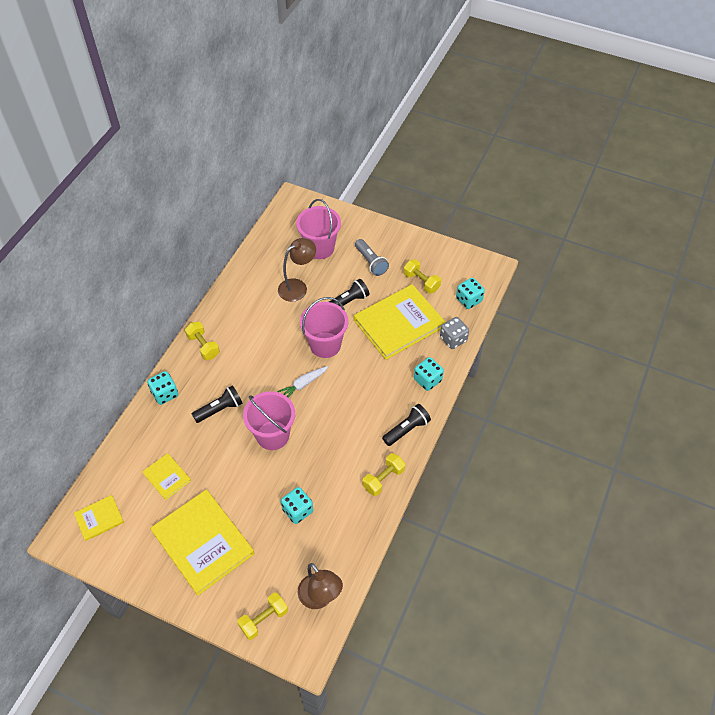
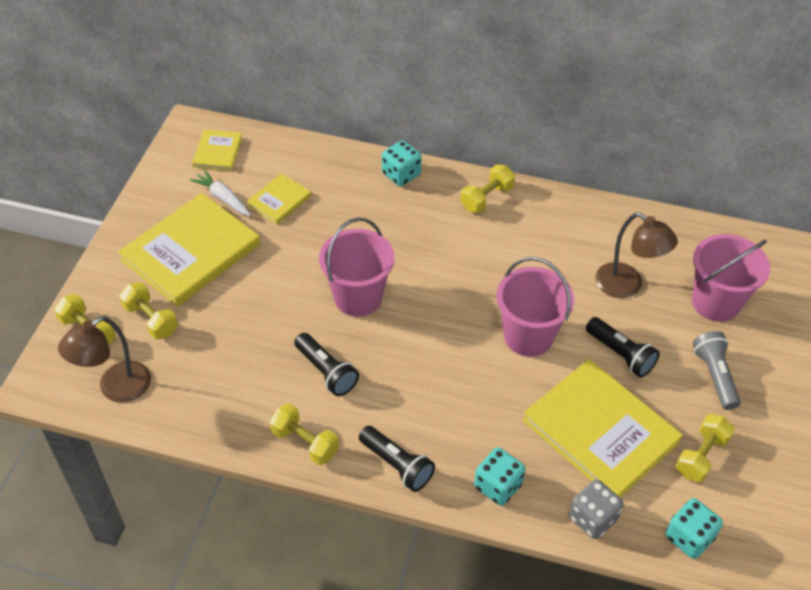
camera: 80 degrees right, 5 degrees down
(99, 518) = (217, 152): yellow book -> yellow book turned 45 degrees clockwise
(220, 409) = (388, 233): black flashlight -> black flashlight (326, 371)
(262, 573) = (151, 320): none -> yellow dumbbell
(297, 510) = (244, 344): turquoise dice -> none
(303, 384) = (450, 320): white carrot -> white carrot (223, 198)
(371, 262) = (714, 376): grey flashlight -> grey flashlight turned 120 degrees clockwise

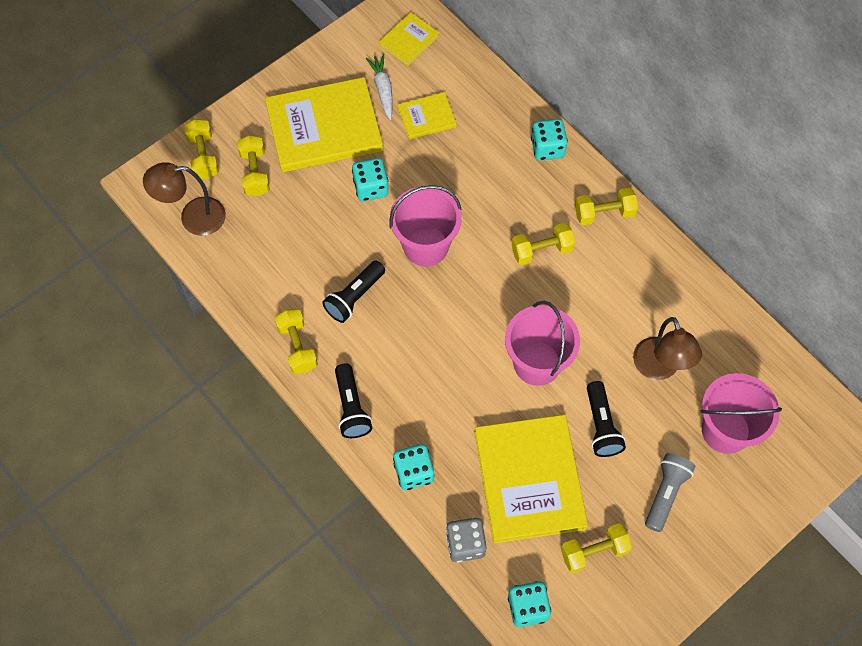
camera: 35 degrees right, 15 degrees up
(272, 277) = (371, 188): none -> turquoise dice
(326, 371) = (354, 297): black flashlight -> black flashlight turned 45 degrees clockwise
(459, 250) = (541, 250): none -> yellow dumbbell

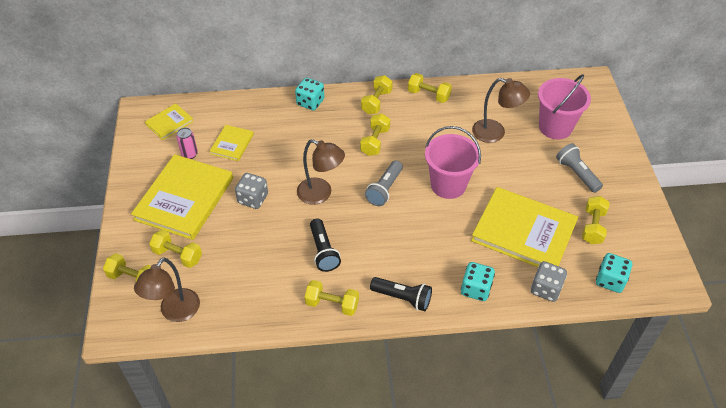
camera: 55 degrees left, 15 degrees down
(371, 188) = (253, 199): turquoise dice -> grey dice
(383, 89) = (189, 154): white carrot -> pink can
(409, 40) = (169, 123): yellow book -> yellow book turned 60 degrees clockwise
(425, 246) = (321, 194): pink bucket -> brown lamp
(480, 303) = (384, 189): none -> grey flashlight
(601, 425) = (512, 178): black flashlight -> none
(662, 260) = (428, 95): none -> yellow dumbbell

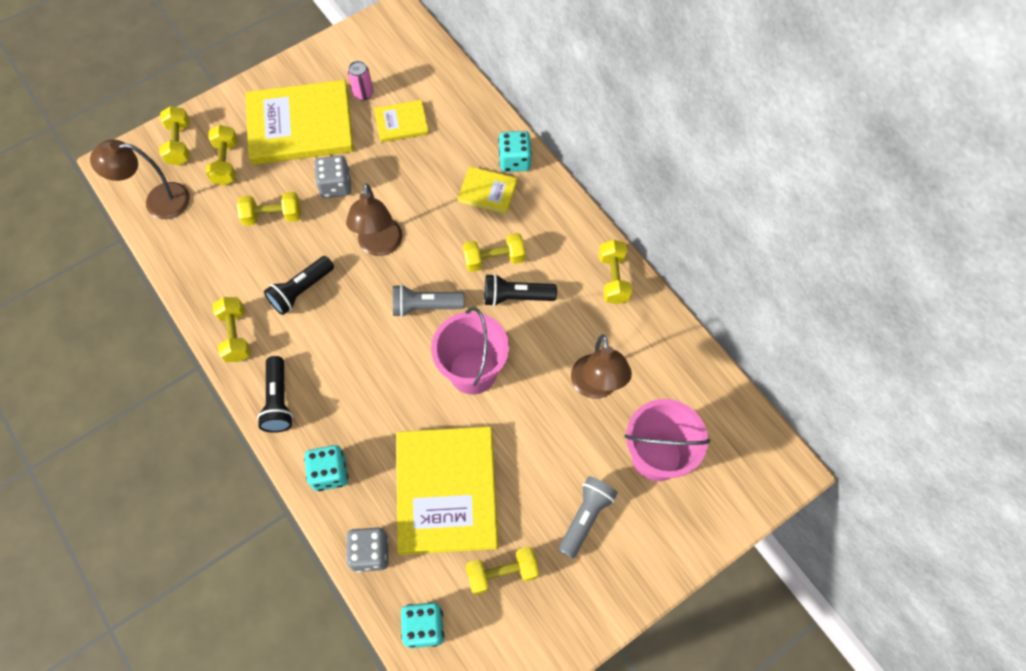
camera: 60 degrees right, 15 degrees up
(169, 123) = (396, 50): yellow book -> yellow book (487, 191)
(376, 102) = (562, 228): yellow dumbbell -> yellow dumbbell (273, 216)
(409, 143) = (516, 297): none -> black flashlight

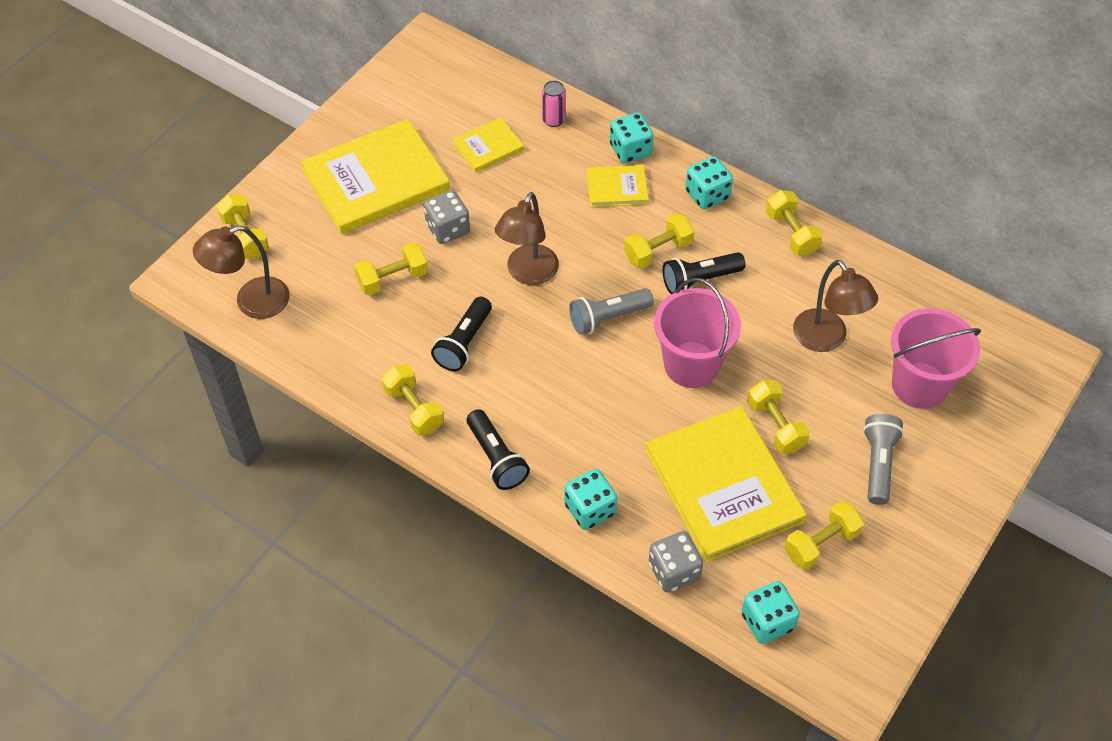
camera: 20 degrees left, 10 degrees down
(226, 163) = (310, 241): yellow dumbbell -> yellow dumbbell (775, 426)
(363, 94) = (430, 130): pink can -> pink can (553, 120)
(380, 246) = (528, 274): brown lamp -> brown lamp turned 45 degrees clockwise
(559, 221) = (707, 195): none -> turquoise dice

